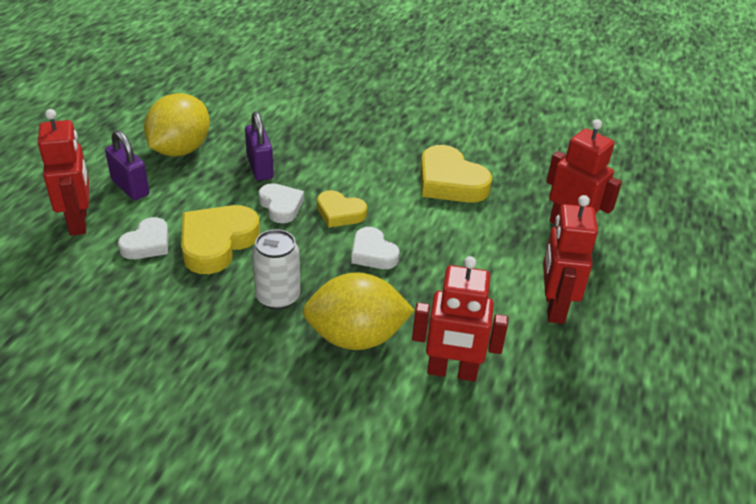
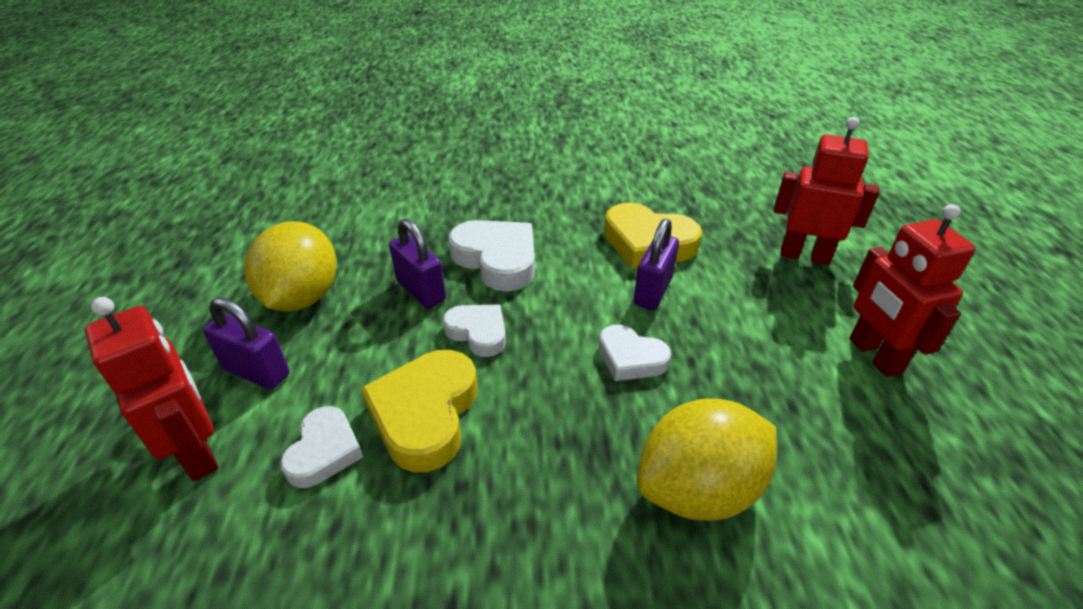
camera: 20 degrees left, 0 degrees up
(278, 297) = (557, 467): white can -> none
(327, 162) = (497, 259): none -> white heart
(340, 213) = (555, 318): yellow heart -> none
(425, 216) = (653, 291): none -> purple padlock
(452, 372) = (848, 493): red robot -> none

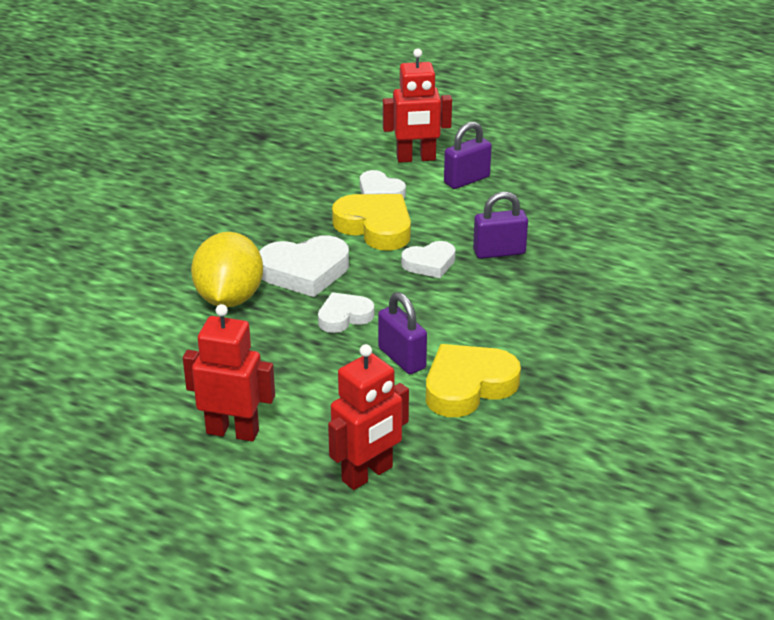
camera: 120 degrees right, 5 degrees down
(302, 297) = (533, 204): yellow lemon -> none
(497, 259) = (511, 297): white heart -> white heart (305, 272)

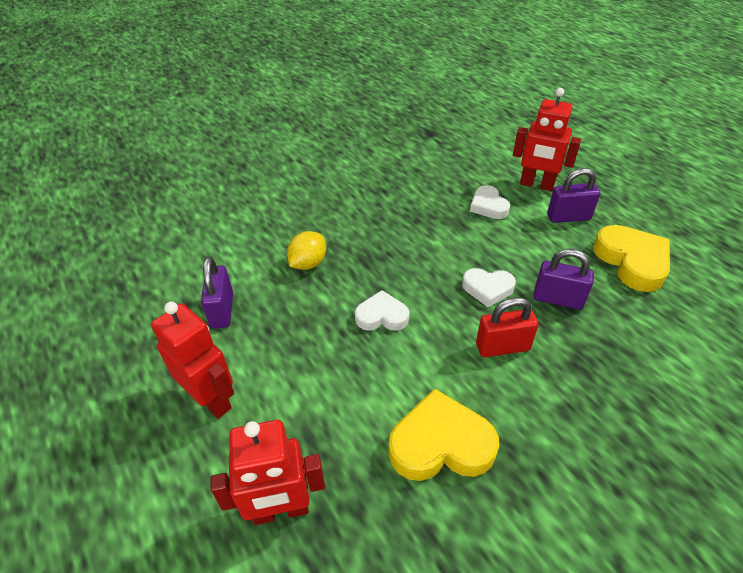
camera: 30 degrees right, 10 degrees up
(229, 298) = (308, 263): yellow lemon -> yellow lemon, size x0.60
(305, 272) = (381, 259): white heart -> none
(375, 227) = (464, 237): yellow heart -> yellow heart (632, 261)
(402, 358) = (401, 382): purple padlock -> purple padlock (222, 310)
(474, 304) = (502, 347): none -> red padlock

